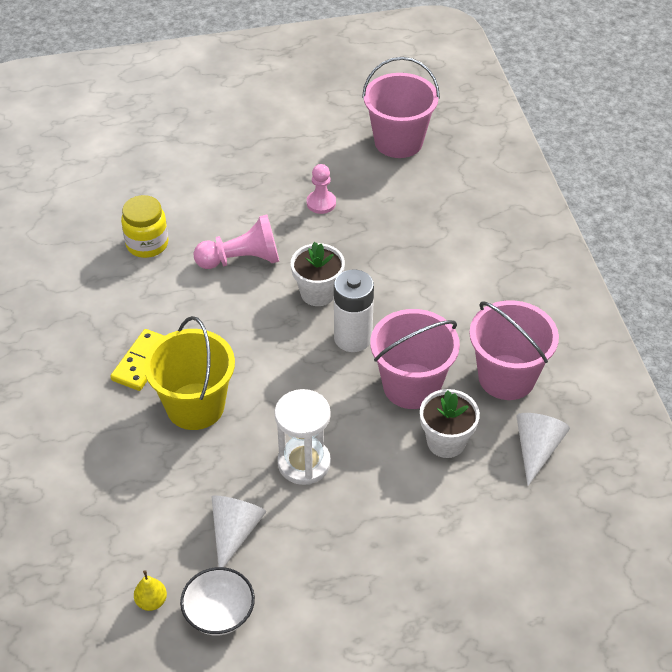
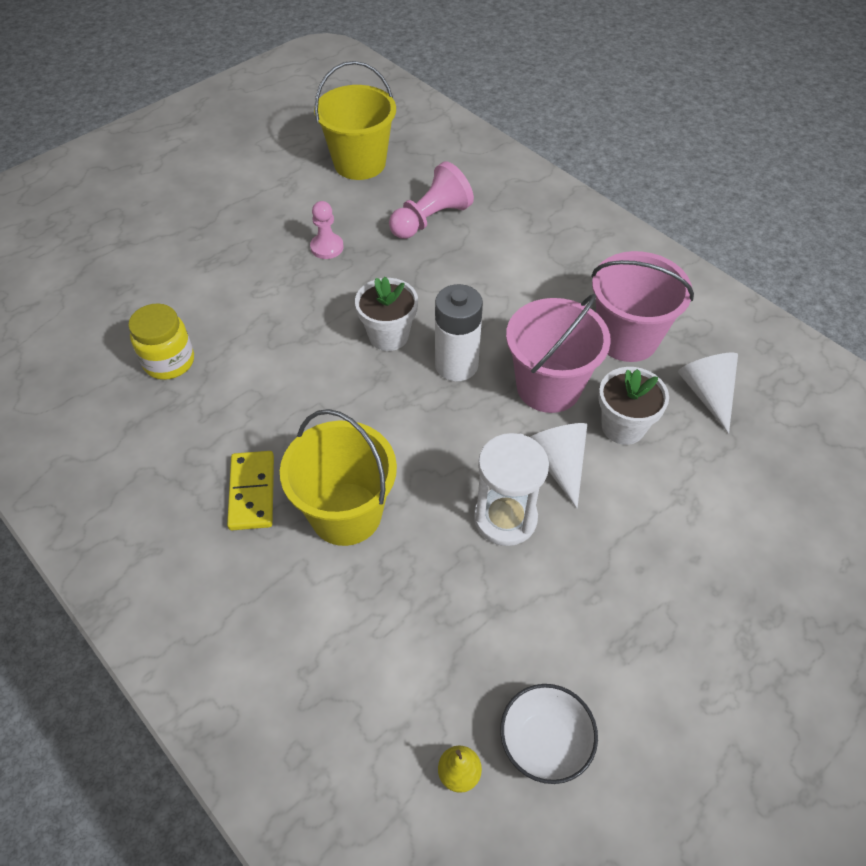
camera: 30 degrees left, 5 degrees up
(235, 532) = (490, 634): white cone -> white cone (558, 463)
(242, 259) = (285, 335): pink pawn -> pink pawn (430, 219)
(398, 141) = (359, 163): pink bucket -> yellow bucket

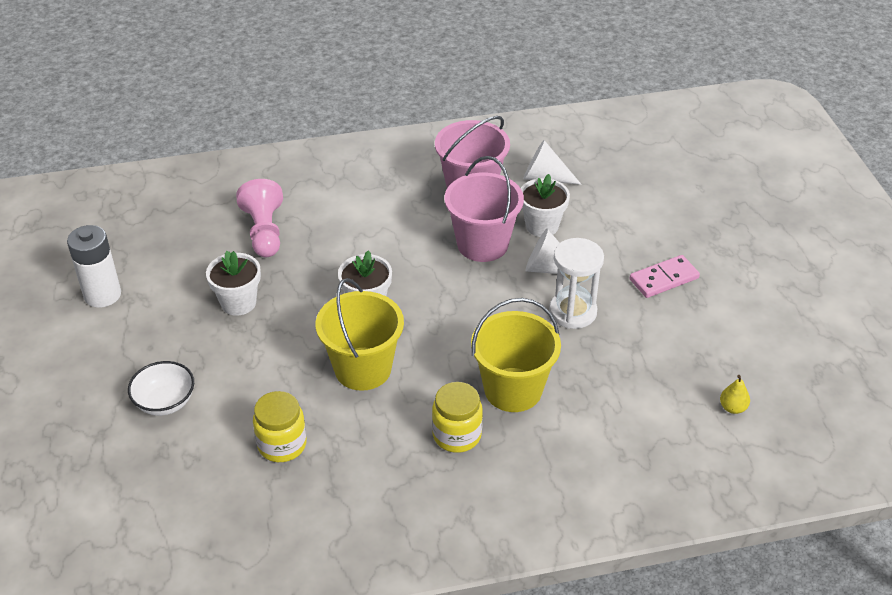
camera: 60 degrees left, 10 degrees down
(252, 492) = (457, 435): yellow domino -> yellow jar
(327, 247) = (238, 303): pink pawn -> white flower pot
(359, 163) = (155, 245): yellow bucket -> yellow bucket (363, 369)
(456, 365) = (426, 280): white battery -> white battery (102, 295)
(544, 742) = (734, 362): white bowl -> white bowl (165, 402)
(635, 593) = (664, 279): none -> pink domino

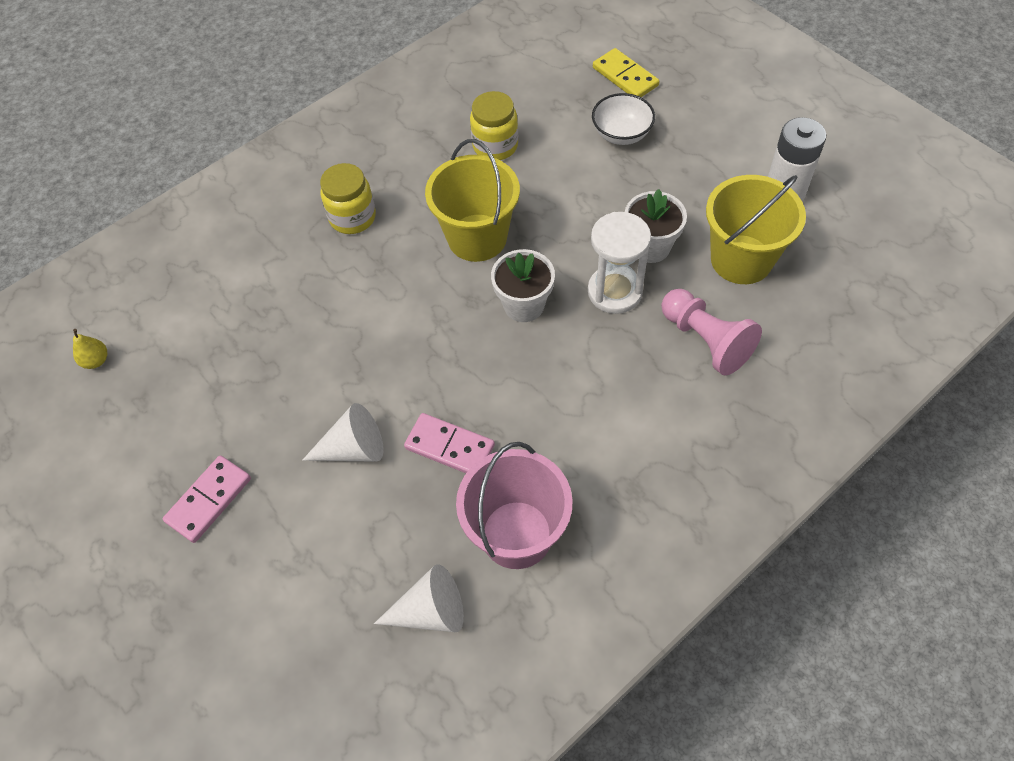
camera: 155 degrees right, 15 degrees up
(101, 459) = (625, 76): none -> yellow domino
(482, 244) = (450, 446): pink bucket -> pink domino
(513, 390) = (323, 281): yellow bucket -> yellow bucket (741, 259)
(542, 226) = (392, 514): white flower pot -> none
(572, 312) = (300, 400): white hourglass -> white hourglass (614, 291)

